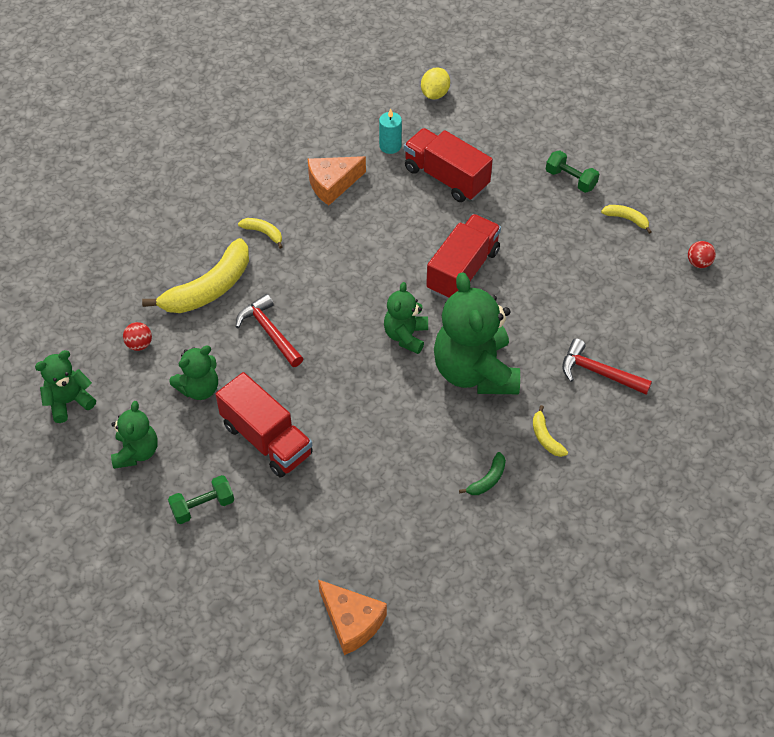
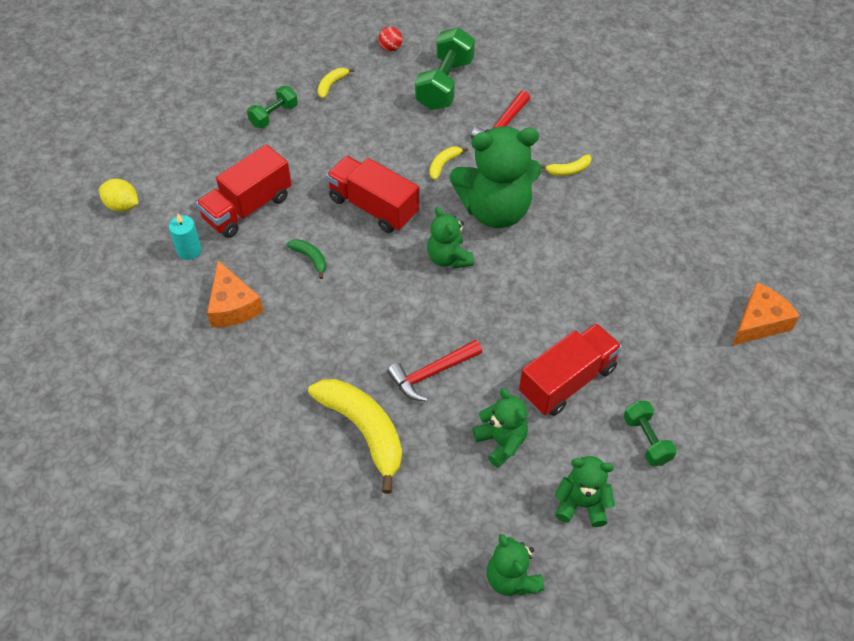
camera: 85 degrees left, 0 degrees up
(139, 344) = (436, 503): red ball -> none
(263, 233) = (291, 374): yellow banana -> yellow banana (443, 164)
(406, 336) = (448, 258): green teddy bear -> green teddy bear turned 45 degrees clockwise
(487, 480) = (612, 214): green banana -> green banana (310, 258)
(654, 316) = (444, 84): none -> green dumbbell

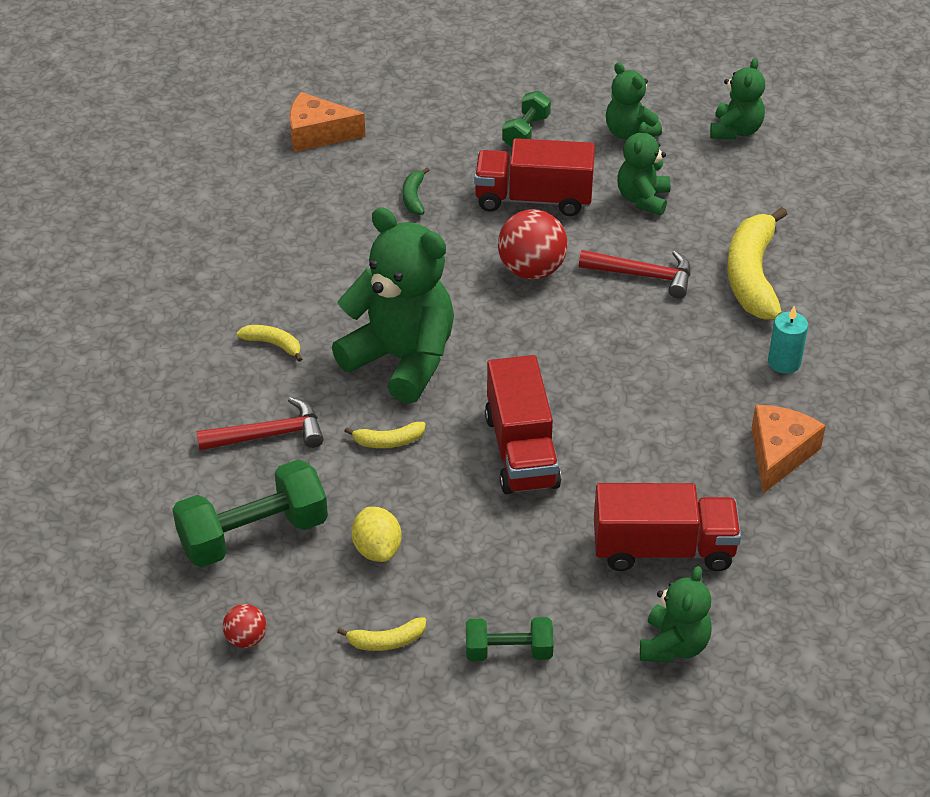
camera: 135 degrees left, 10 degrees down
(122, 206) = (816, 662): yellow lemon -> yellow lemon (377, 549)
(189, 250) = (777, 546): turquoise candle -> turquoise candle (784, 362)
(310, 258) = (649, 445): green banana -> green banana (414, 197)
(448, 258) = (508, 350): green teddy bear -> green teddy bear (673, 645)
(501, 323) = (531, 270): none -> red ball

